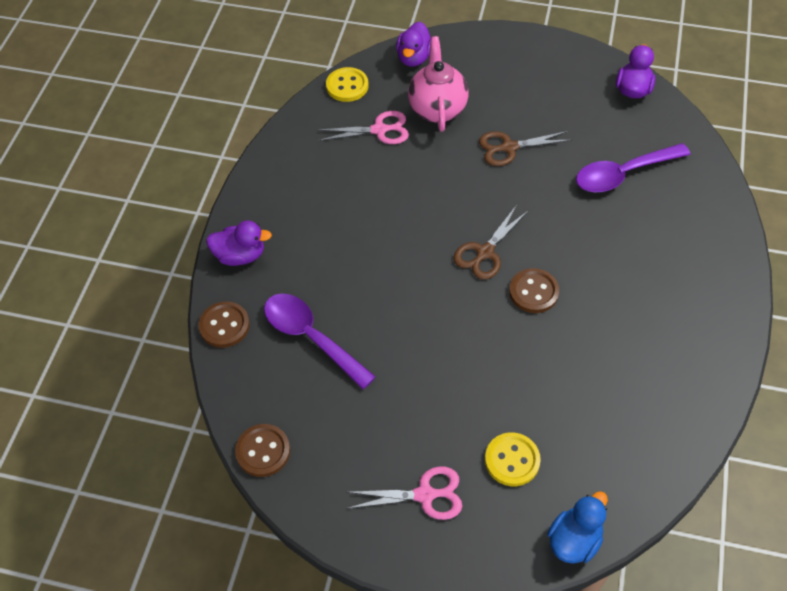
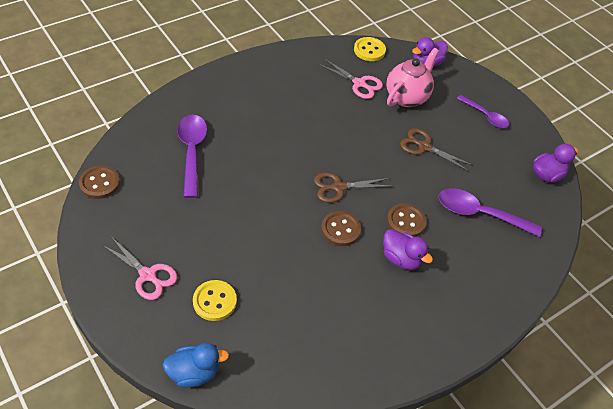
camera: 35 degrees right, 5 degrees down
(224, 326) = (158, 112): brown button -> brown button (406, 221)
(240, 255) = (208, 87): purple duck -> purple duck (401, 259)
(524, 72) = (485, 116): none -> purple spoon

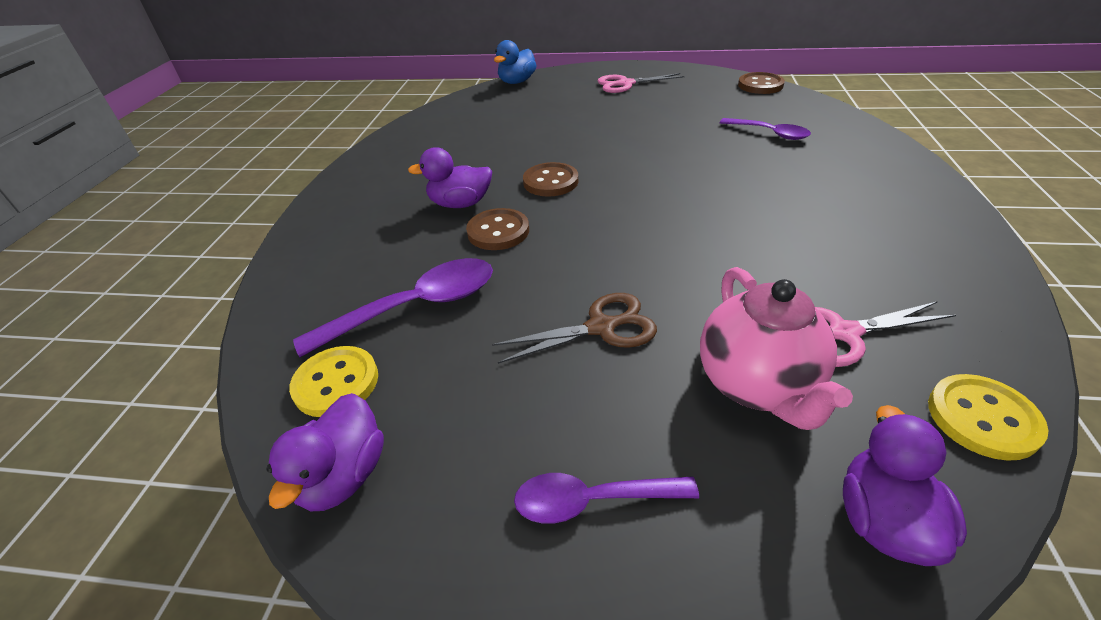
camera: 140 degrees right, 10 degrees down
(192, 152) = (769, 133): purple spoon -> purple spoon, size x0.64
(214, 301) = (563, 101): yellow button -> yellow button (336, 383)
(338, 187) = (612, 205): brown scissors -> none

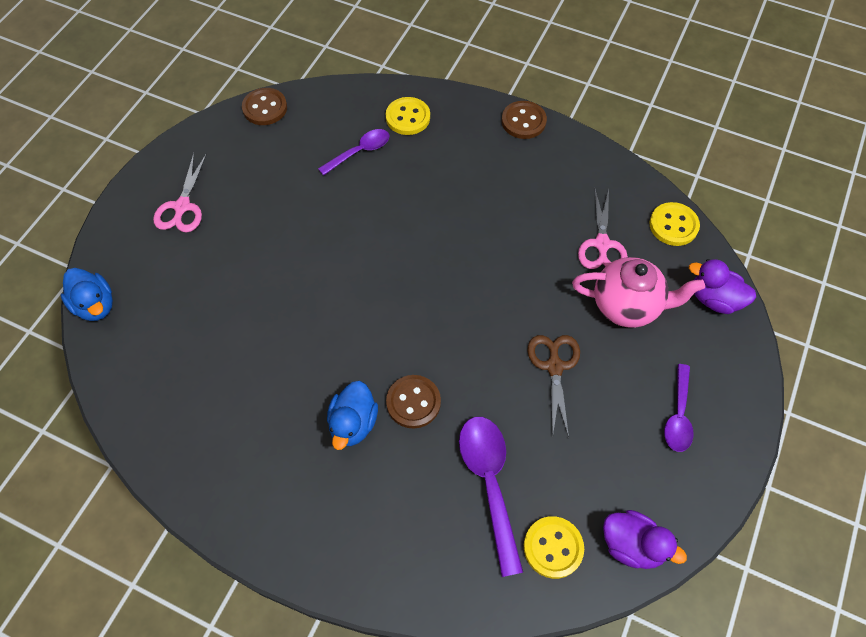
camera: 75 degrees left, 20 degrees up
(460, 204) = (353, 423): purple duck -> blue duck
(550, 182) = (352, 340): brown button -> brown button (523, 121)
(848, 145) = (408, 117): none -> yellow button

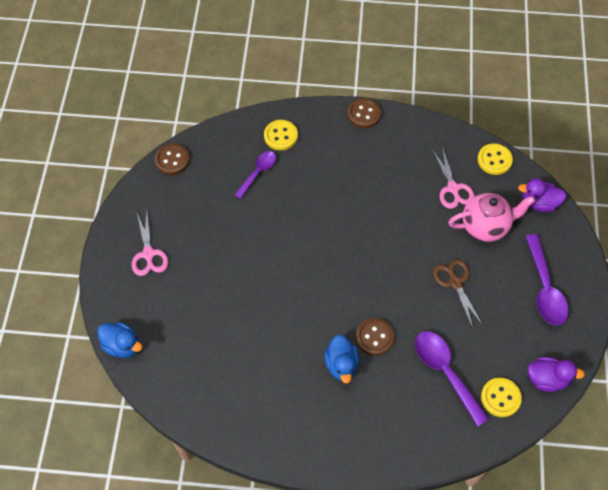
camera: 20 degrees left, 0 degrees up
(678, 415) = (544, 288): purple spoon -> purple spoon, size x1.57

